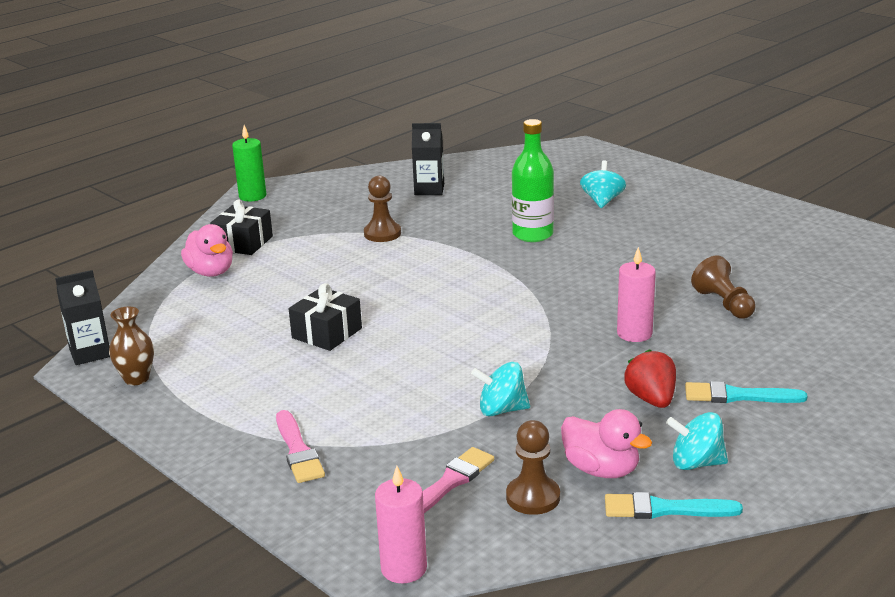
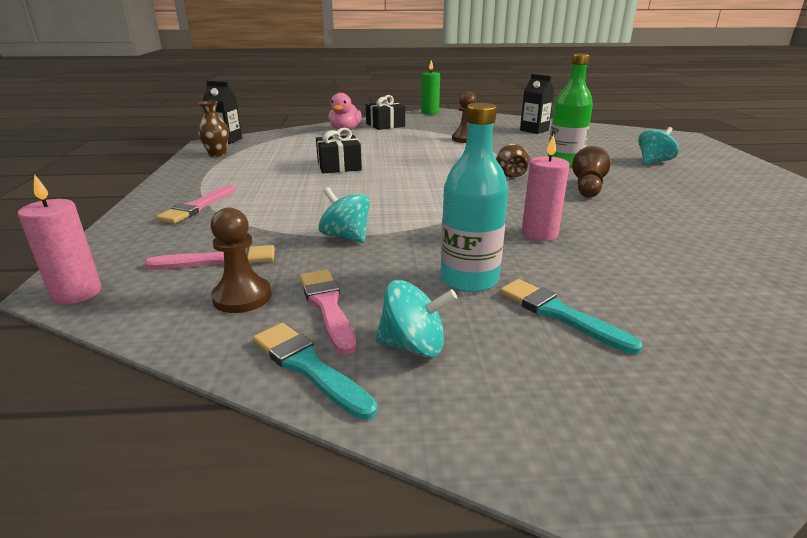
camera: 40 degrees right, 0 degrees up
(515, 275) = (510, 176): none -> brown vase
(601, 470) = (327, 306): pink duck -> pink brush
(651, 399) = (469, 279): red strawberry -> turquoise bottle
(696, 463) = (413, 346): turquoise spinning top -> turquoise spinning top turned 135 degrees clockwise
(724, 304) = (664, 245): brown pawn -> brown pawn (588, 188)

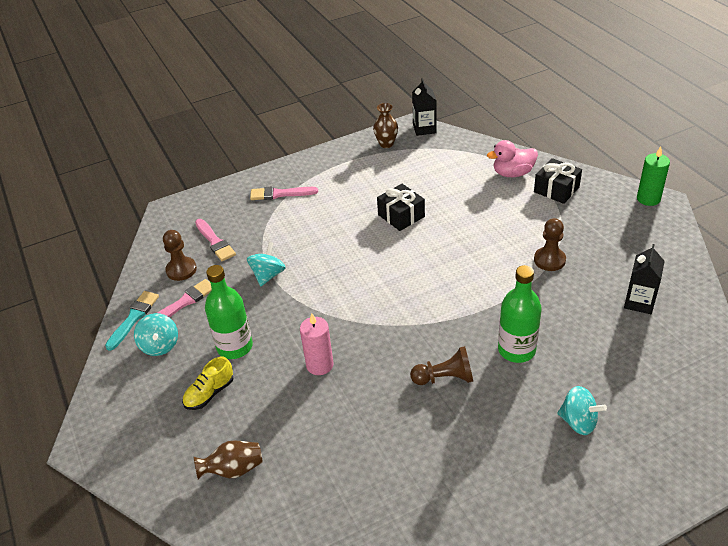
camera: 70 degrees right, 15 degrees up
(77, 293) = (164, 217): pink candle -> none
(469, 279) = (235, 347): turquoise bottle -> green bottle
(510, 176) = (444, 321): brown vase -> brown vase (233, 470)
(559, 314) = (209, 393): turquoise brush -> yellow shoe

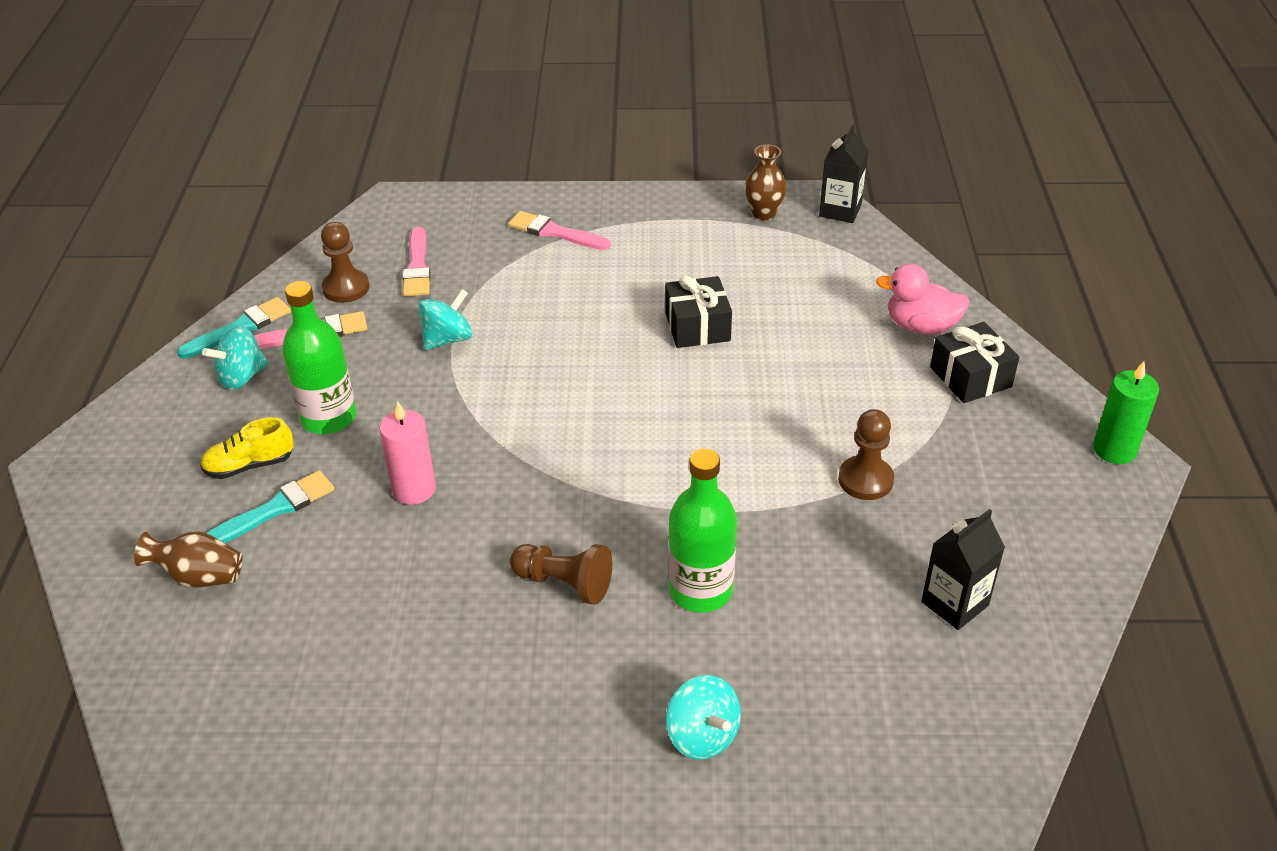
camera: 25 degrees right, 0 degrees up
(160, 345) = (242, 377): turquoise spinning top -> turquoise spinning top turned 45 degrees clockwise
(247, 411) = (275, 509): none -> turquoise brush

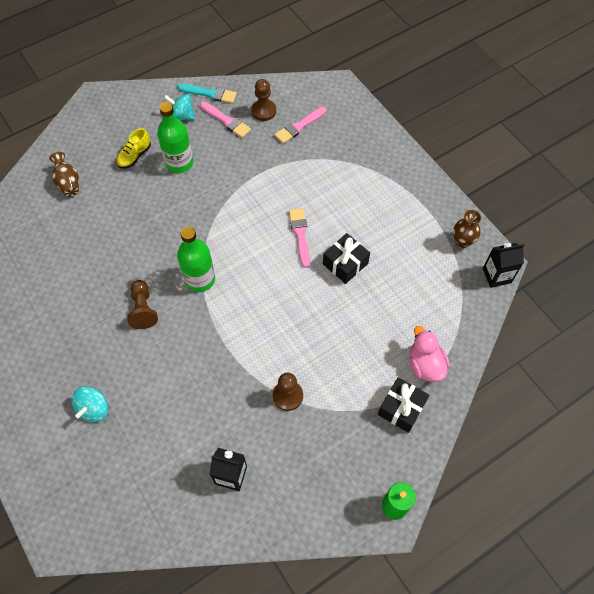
camera: 55 degrees right, 20 degrees up
(250, 465) = (134, 156): yellow shoe -> yellow shoe turned 90 degrees counterclockwise
(275, 509) = (117, 181): turquoise brush -> none
(414, 489) = (159, 221): pink candle -> none
(447, 339) = (259, 171): turquoise spinning top -> none
(555, 232) = (369, 162): pink brush -> pink brush (300, 235)
(700, 590) = (172, 363): green bottle -> green bottle (200, 279)

